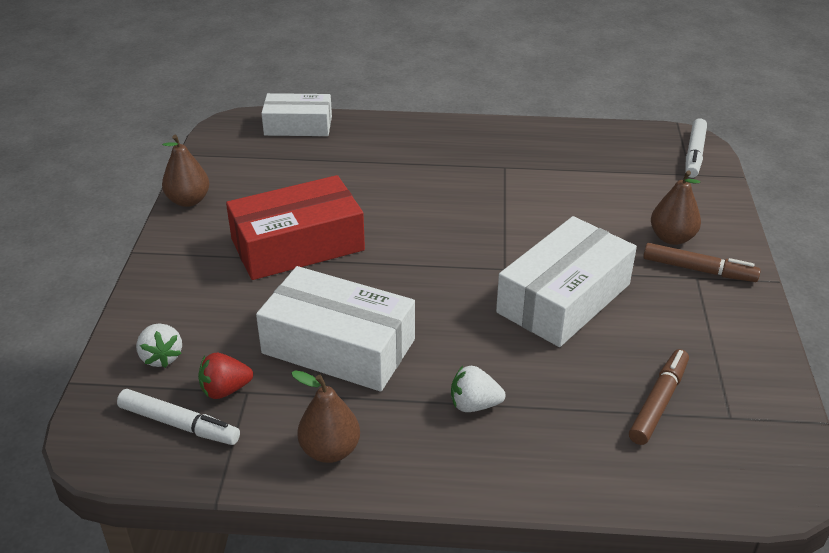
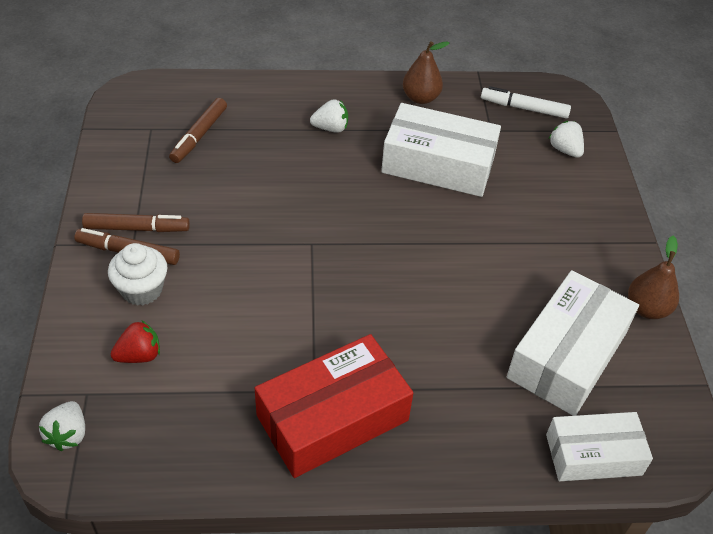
camera: 170 degrees right, 10 degrees up
(225, 390) = (506, 130): red strawberry -> red strawberry (139, 355)
(297, 245) = (510, 258): red box -> red box (332, 418)
(564, 298) = (259, 215): white box -> white box (567, 355)
(672, 238) = (142, 290): brown pear -> white cupcake
(694, 154) = (68, 435): white marker -> white strawberry
(698, 291) = (137, 228): none -> brown marker

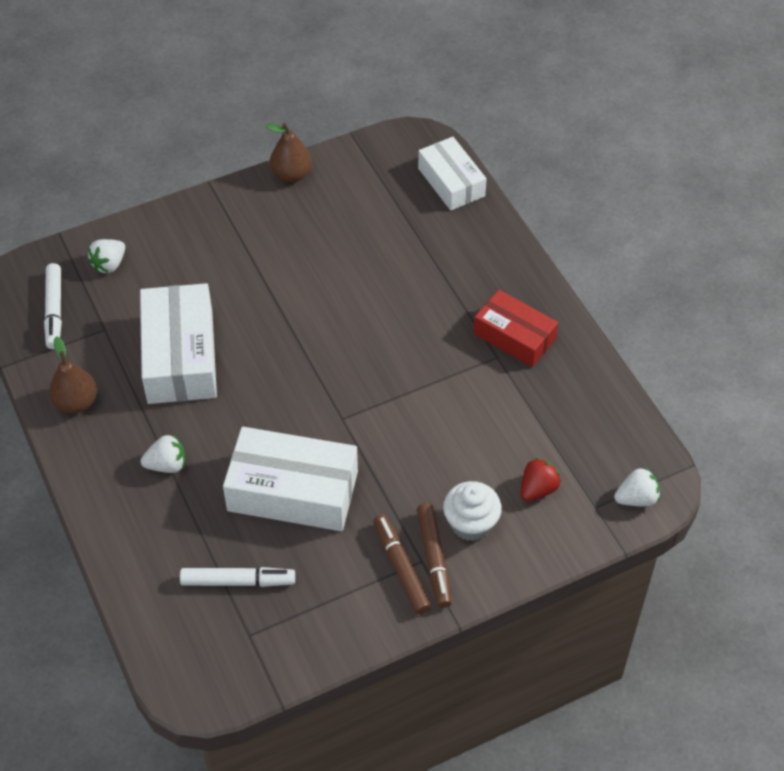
camera: 110 degrees left, 5 degrees up
(139, 355) = (538, 489): red strawberry -> red strawberry turned 90 degrees clockwise
(199, 135) = (238, 581): brown marker -> white marker
(331, 128) = (167, 465): white strawberry -> white strawberry turned 105 degrees clockwise
(332, 418) = (514, 336): red box -> red box, size x0.65
(567, 355) = (369, 213): white box -> white box (293, 491)

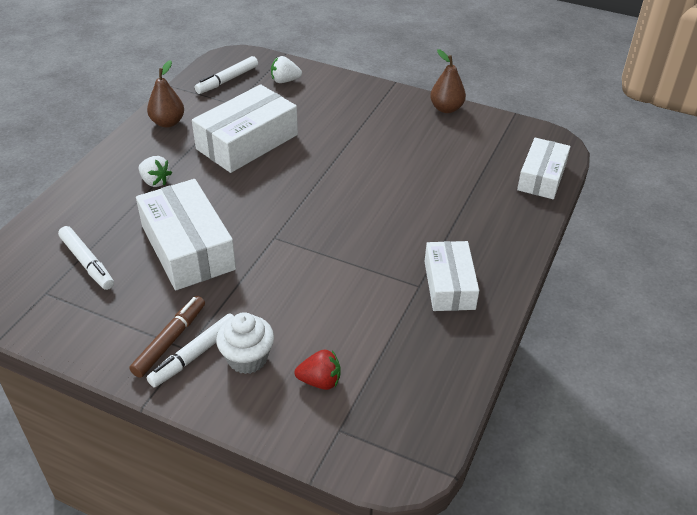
camera: 50 degrees right, 10 degrees down
(434, 559) = (194, 355): brown marker -> white marker
(514, 336) = (449, 285): red box -> white box
(636, 498) = (376, 454): white strawberry -> none

